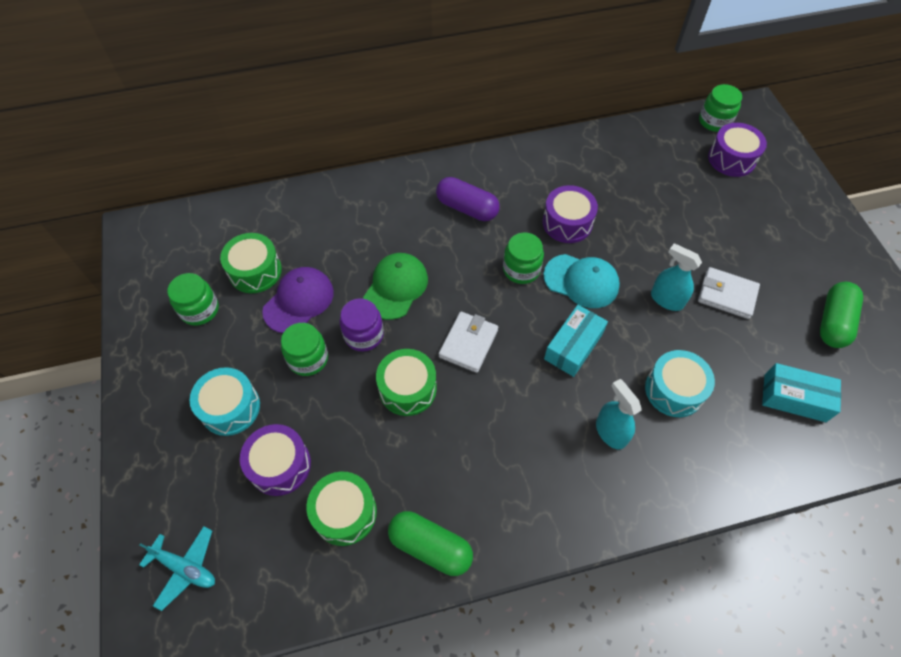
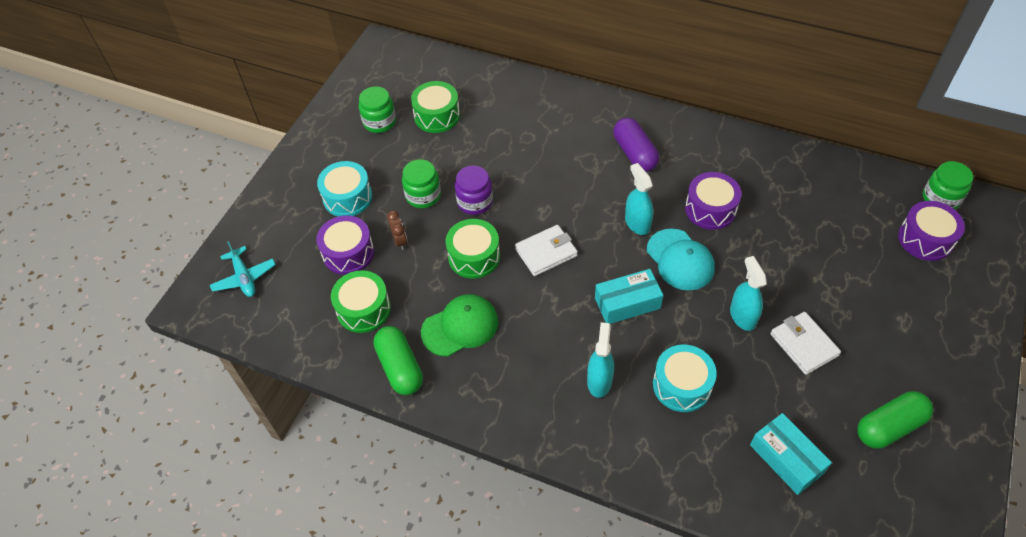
camera: 40 degrees right, 5 degrees down
(299, 301) = (449, 153): purple cap -> none
(323, 419) = (400, 241): none -> brown clock
(396, 287) = (527, 182): green cap -> green cap (460, 327)
(521, 269) = (637, 223): green jar -> turquoise spray bottle

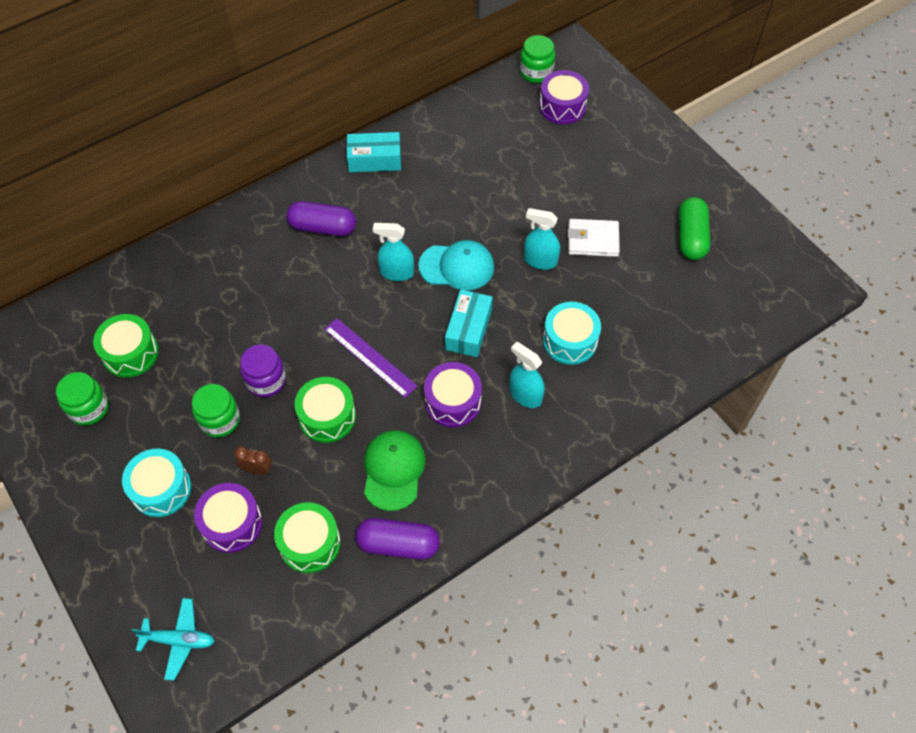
camera: 60 degrees left, 5 degrees up
(400, 367) = (398, 544): green capsule -> purple capsule
(546, 252) = (370, 357): white wallet -> purple ruler
(710, 209) = (426, 214): purple drum -> purple drum (453, 402)
(786, 459) = (674, 315): turquoise box -> turquoise box (375, 160)

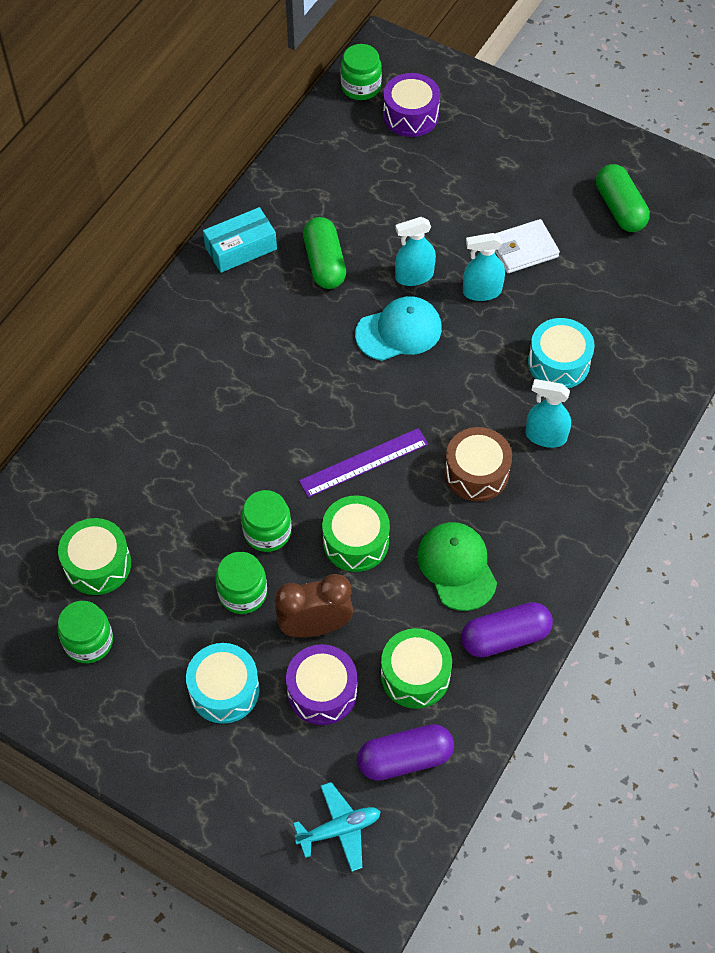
camera: 25 degrees left, 0 degrees up
(257, 469) = (315, 626): brown clock -> brown clock, size x1.89
(266, 380) = (267, 532): purple jar -> green jar
(323, 227) = (228, 344): purple capsule -> purple capsule (405, 759)
(370, 357) = (364, 462): purple ruler -> purple ruler turned 45 degrees counterclockwise
(396, 272) = (338, 362): turquoise spray bottle -> turquoise spray bottle (414, 276)
(430, 193) = (324, 263): none -> green capsule
(453, 402) = (476, 473): purple drum -> brown drum
(468, 329) = (449, 392): turquoise box -> none

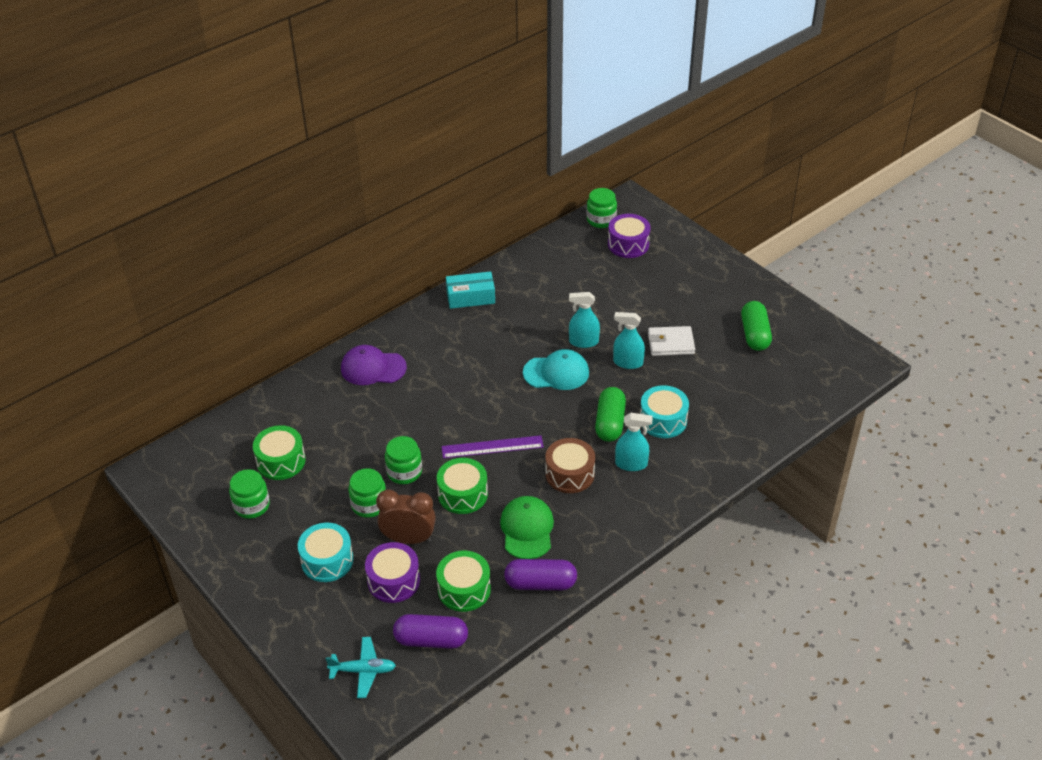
camera: 20 degrees right, 15 degrees down
(158, 390) = (373, 368): none -> purple cap
(324, 263) = (524, 319): green capsule -> green capsule (610, 423)
(545, 436) = (631, 464): turquoise spray bottle -> turquoise spray bottle turned 150 degrees clockwise

